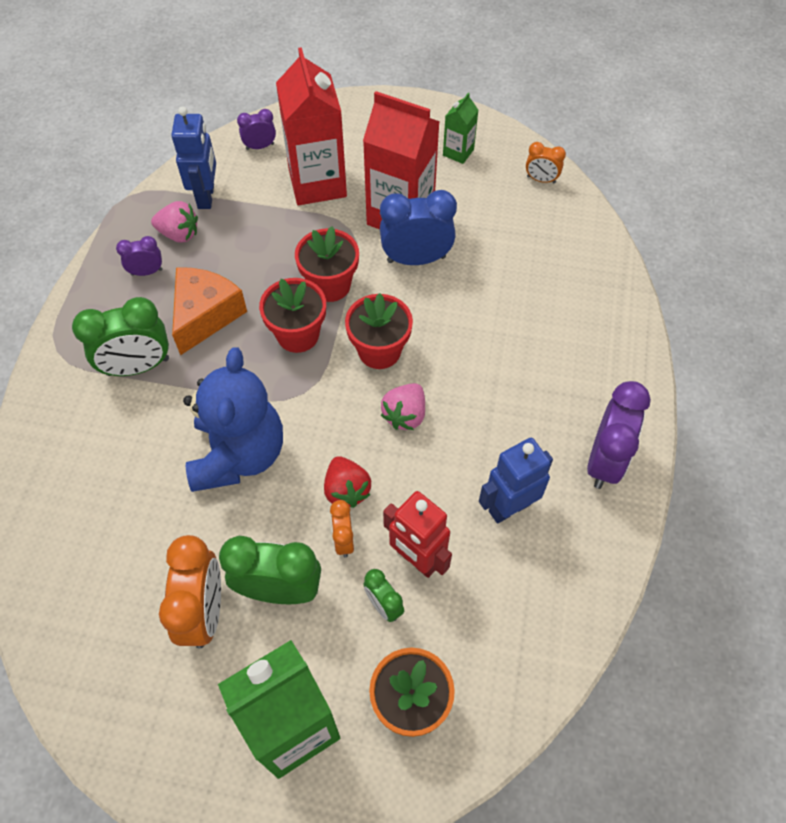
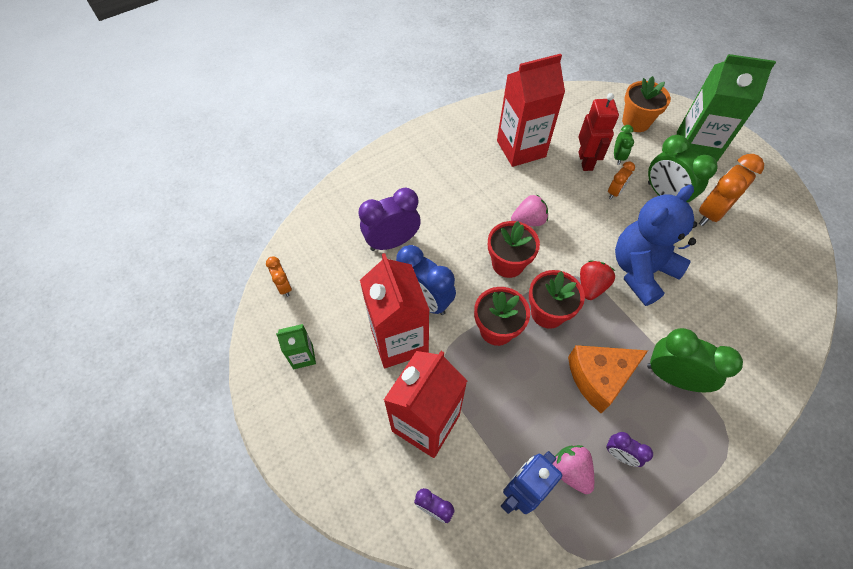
camera: 135 degrees left, 0 degrees up
(346, 490) = (594, 211): red strawberry -> red strawberry (591, 286)
(509, 507) = (521, 149): blue robot -> red carton
(604, 461) = (455, 133): purple clock -> purple clock (392, 242)

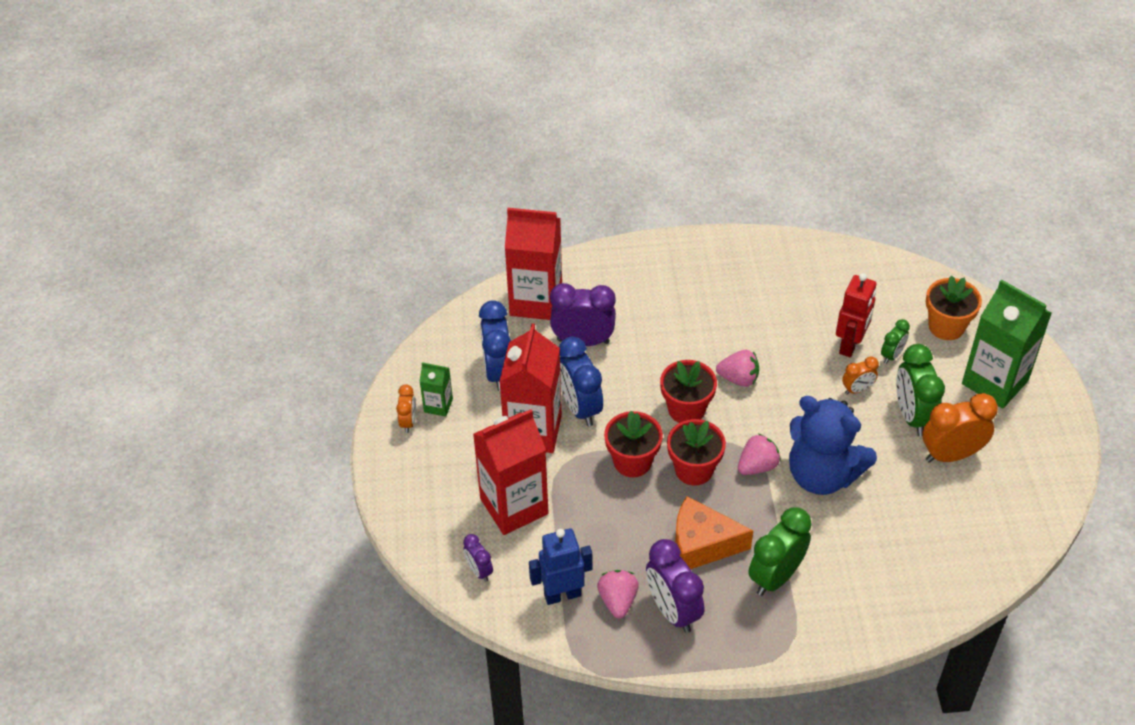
camera: 30 degrees right, 10 degrees down
(284, 287) = (455, 339): orange clock -> orange clock (408, 422)
(338, 300) = (498, 372): none -> blue clock
(521, 149) = (786, 303): red carton -> red carton (536, 301)
(591, 286) = (757, 466): red strawberry -> pink strawberry
(620, 454) = (673, 610): purple clock -> purple clock, size x1.89
(641, 271) = (822, 474): blue teddy bear -> blue teddy bear turned 135 degrees counterclockwise
(672, 377) = (776, 576): green clock -> green clock turned 105 degrees counterclockwise

